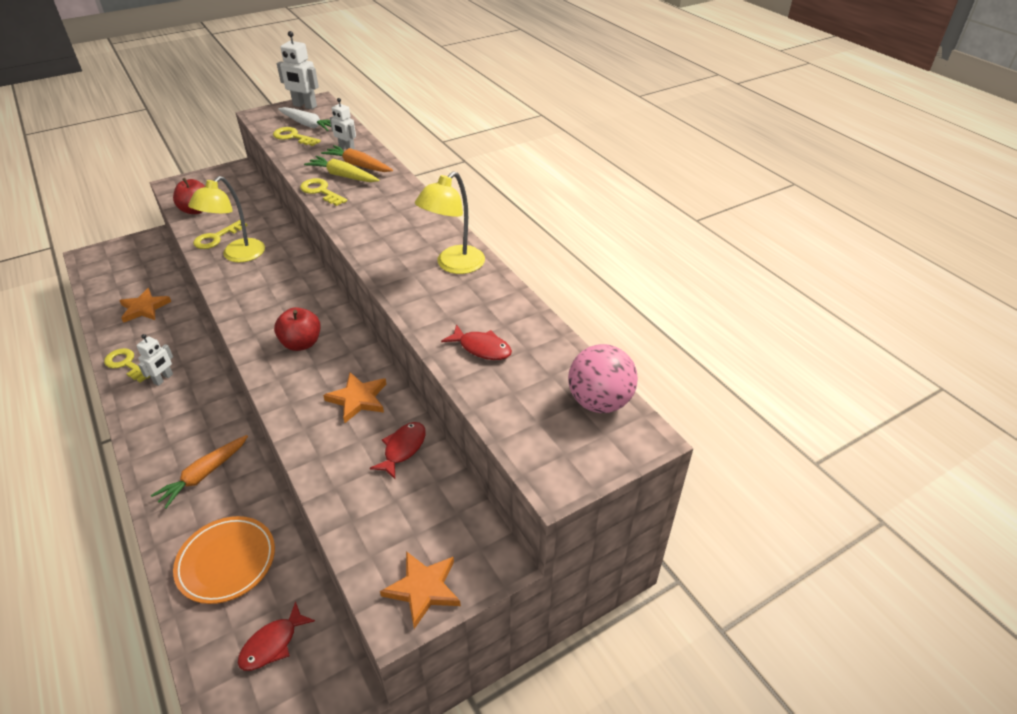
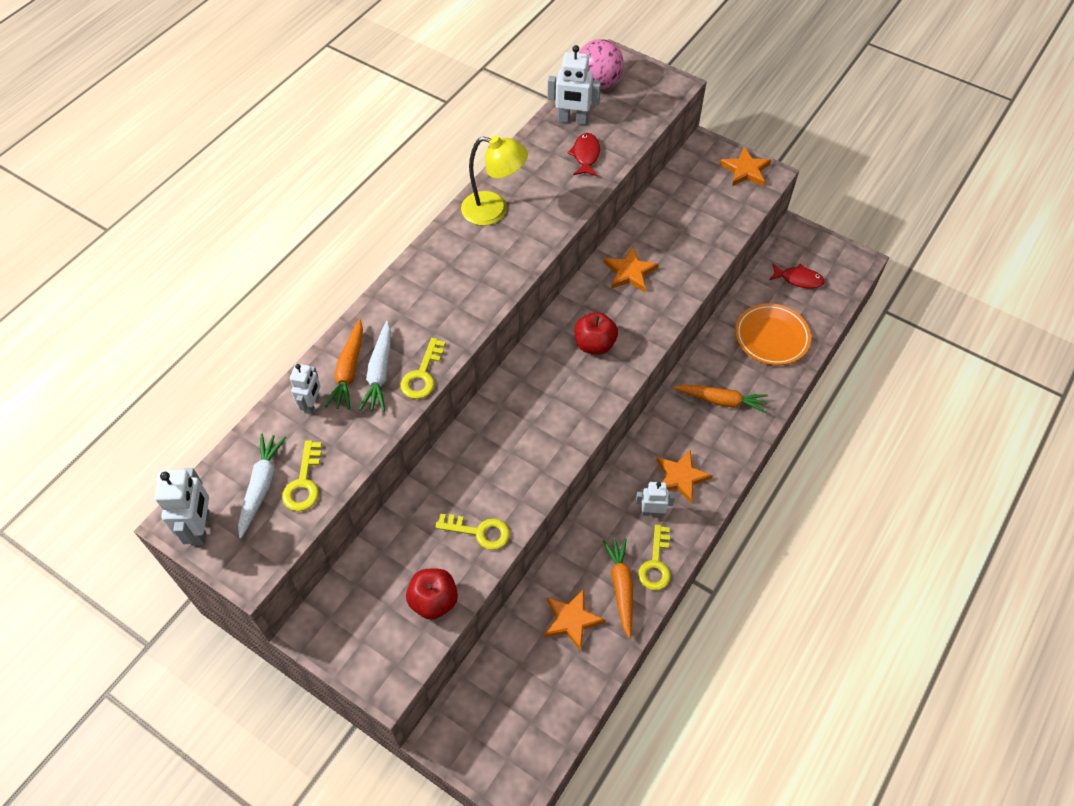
camera: 115 degrees left, 15 degrees up
(134, 339) = (621, 587): none -> orange carrot
(170, 410) = (681, 477): none -> orange star
(237, 256) = (500, 485): yellow lamp -> none
(343, 176) = (380, 373): yellow carrot -> white carrot
(403, 449) = (657, 224): red fish -> none
(545, 357) = (572, 120): none -> white robot

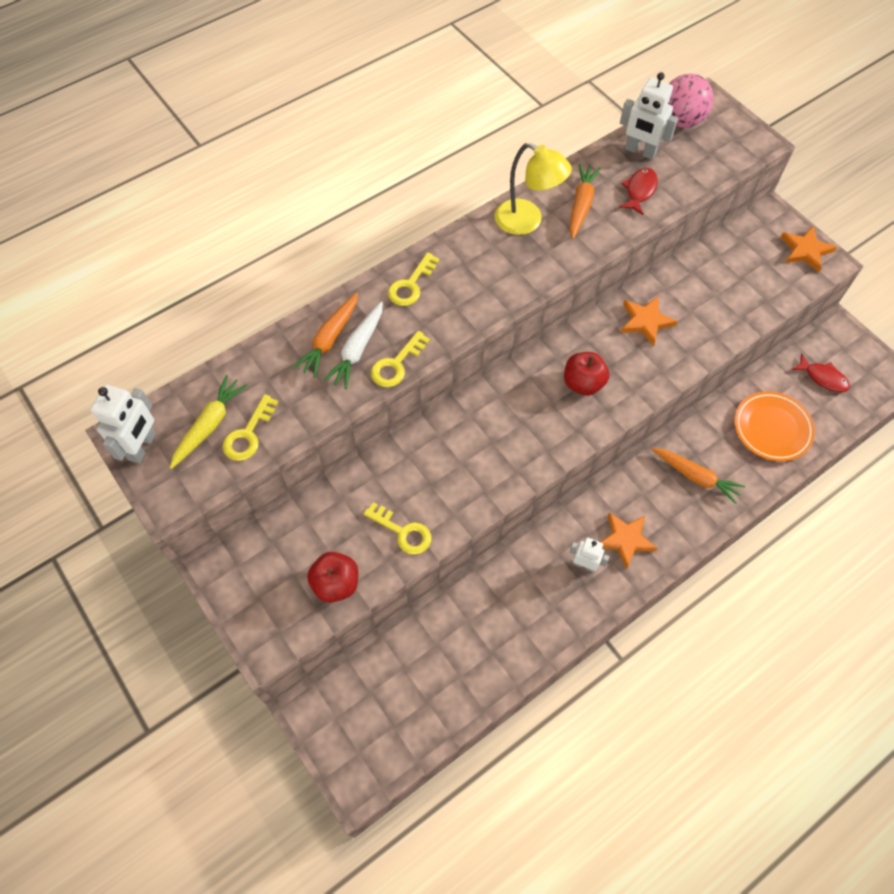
camera: 20 degrees right, 5 degrees up
(261, 486) = (210, 425): white carrot -> yellow carrot
(312, 404) = (284, 361): white robot -> none
(572, 620) = (467, 642): orange star -> none
(621, 587) = (526, 627): orange carrot -> orange carrot (581, 205)
(655, 564) = (568, 616): yellow key -> yellow key (411, 285)

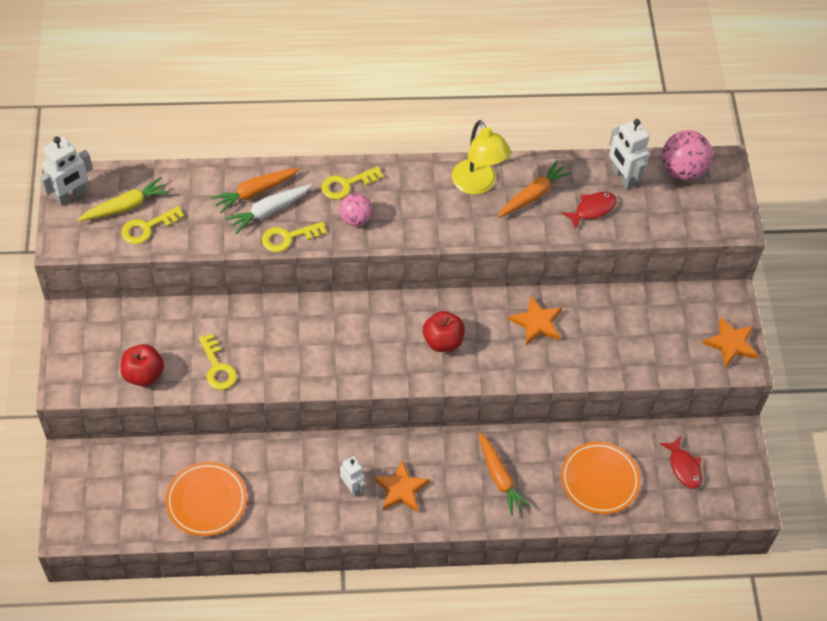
camera: 30 degrees right, 5 degrees down
(445, 312) = (355, 219): none -> pink ball
(467, 664) = (206, 501): none -> orange plate

